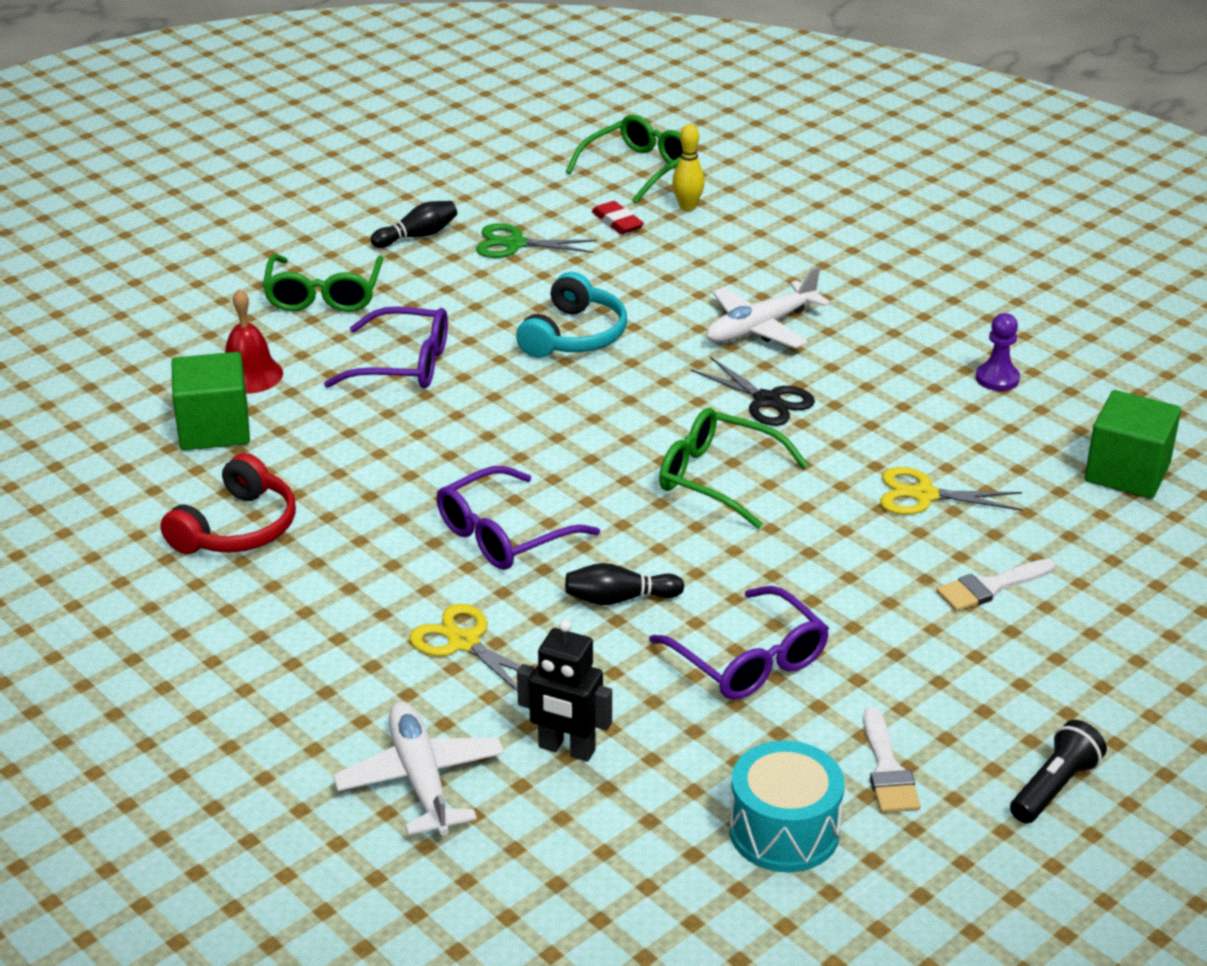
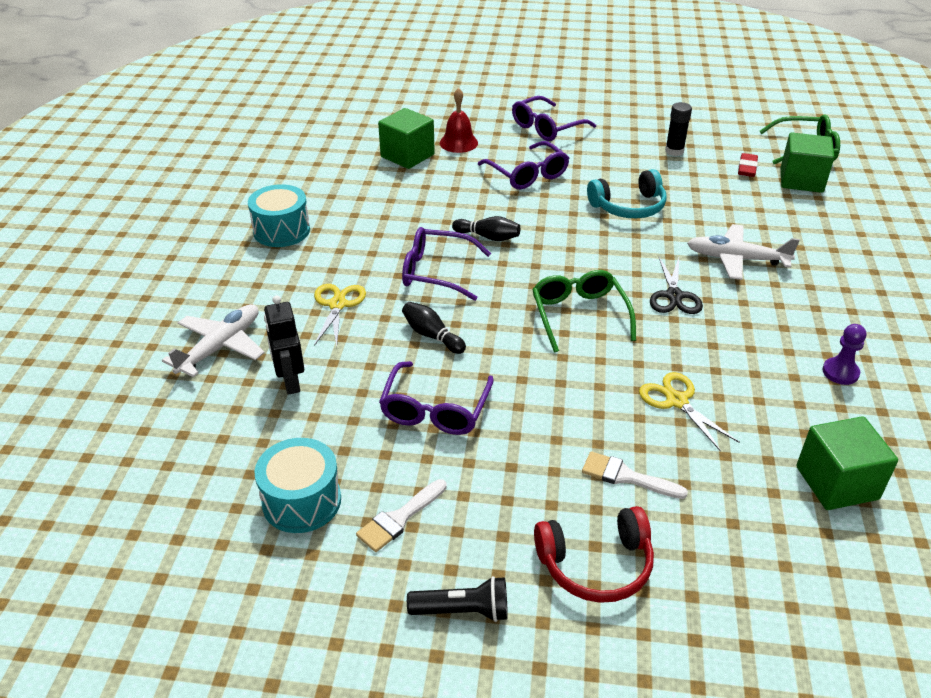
camera: 50 degrees right, 5 degrees up
(231, 615) = (281, 230): none -> turquoise drum
(237, 528) = (345, 199): red headphones -> red headphones (596, 564)
(324, 295) = (546, 128): green glasses -> purple glasses
(417, 236) = (633, 124): black bowling pin -> black bowling pin (488, 237)
(514, 244) = (674, 151): green scissors -> black glue stick
(687, 207) = (801, 180): yellow bowling pin -> green cube

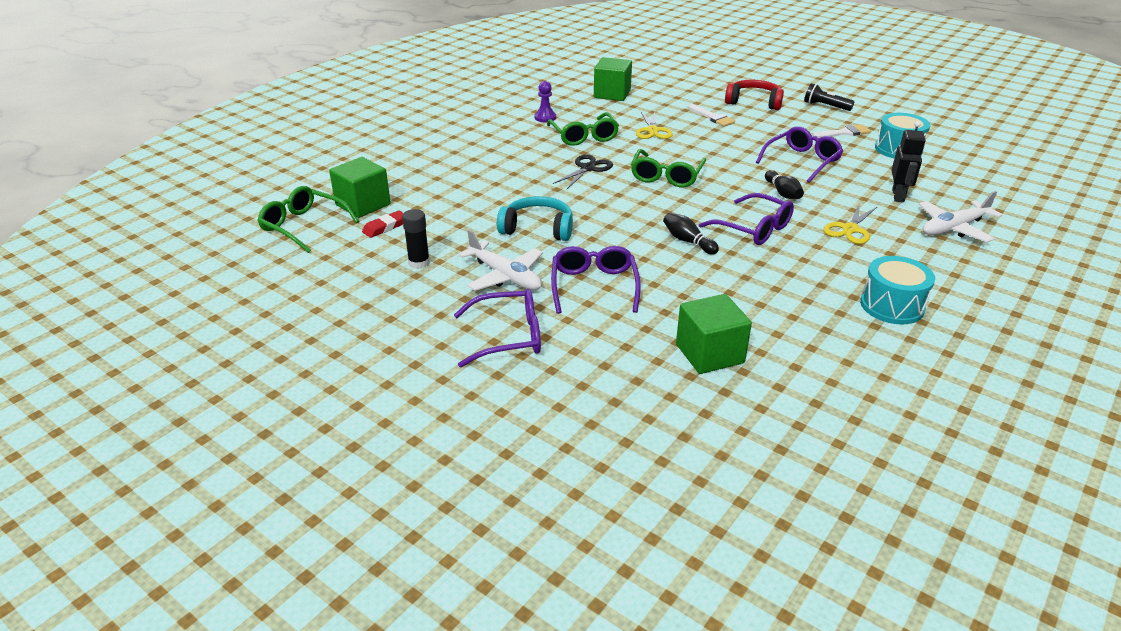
camera: 150 degrees left, 5 degrees down
(458, 143) = (633, 351): red bell -> none
(737, 259) = (512, 174): white plane -> white plane (504, 276)
(744, 351) = (584, 136): none -> green glasses

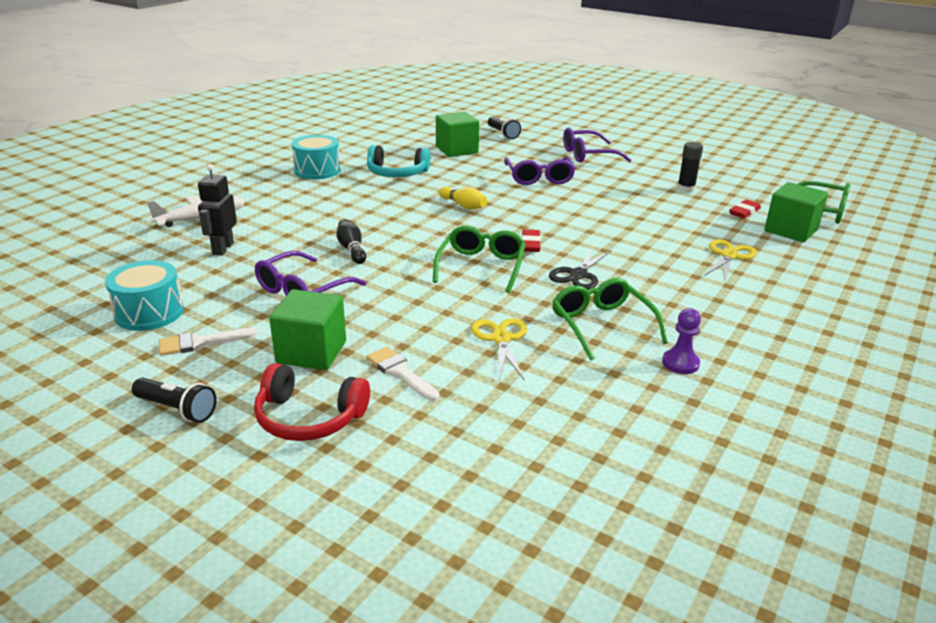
camera: 175 degrees right, 5 degrees down
(504, 276) = (611, 182): white plane -> none
(538, 228) = (603, 213): turquoise headphones -> turquoise headphones (397, 173)
(612, 94) = (587, 436): green cube -> green cube (311, 352)
(621, 195) = (530, 244): none -> red eraser
(633, 404) = (503, 134): none -> black flashlight
(688, 241) = (463, 206): black bowling pin -> yellow bowling pin
(754, 229) = (399, 216): purple glasses -> none
(850, 229) = (306, 217): yellow scissors -> yellow scissors (729, 256)

